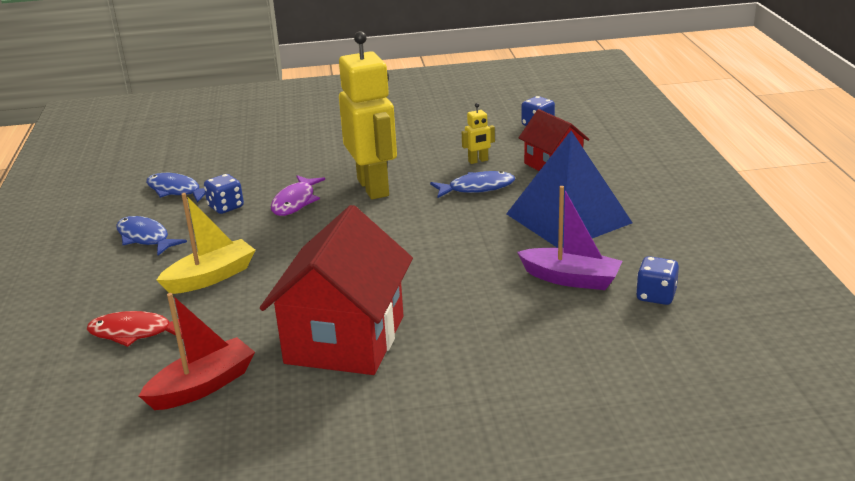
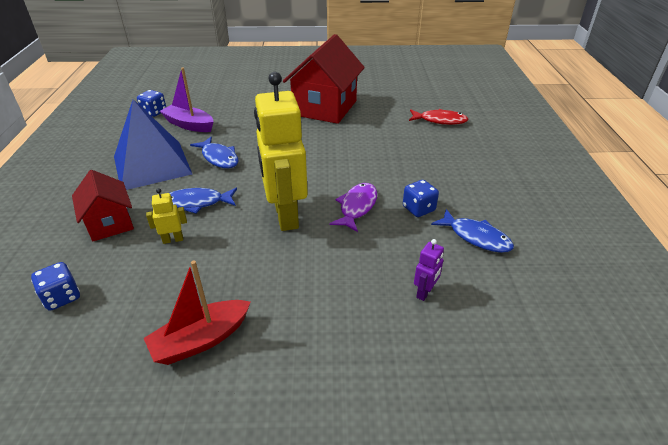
camera: 175 degrees left, 10 degrees up
(145, 238) = (473, 184): blue fish -> blue fish (219, 158)
(203, 386) = (393, 96): red boat -> red boat (201, 340)
(211, 277) = (408, 147): yellow boat -> none
(243, 154) = (425, 292): none -> purple robot

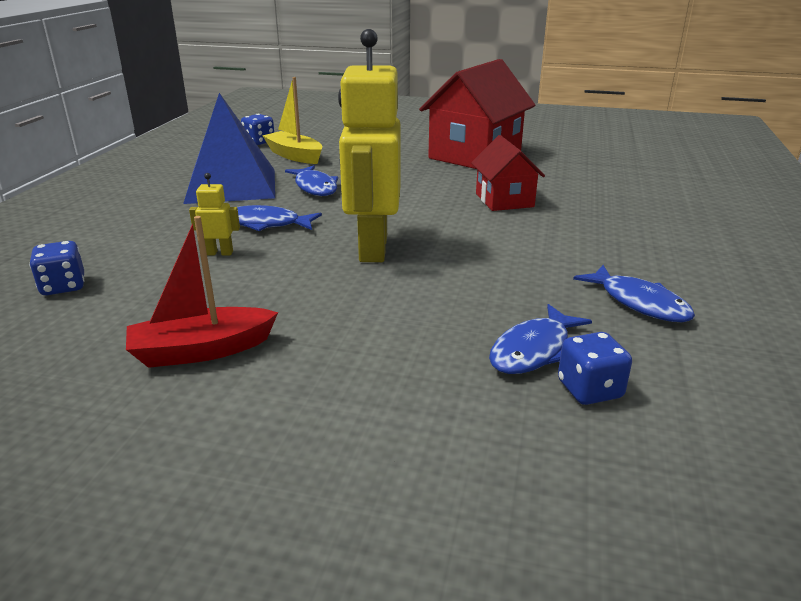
camera: 15 degrees right, 10 degrees down
(110, 223) = (154, 230): red house -> red house (504, 200)
(189, 125) = (294, 156): purple boat -> yellow boat
(357, 207) = (474, 251): purple fish -> none
(418, 209) = (563, 263): blue dice -> blue dice (589, 390)
(425, 292) = (533, 350): purple robot -> blue fish
(440, 120) = (633, 181): red fish -> none

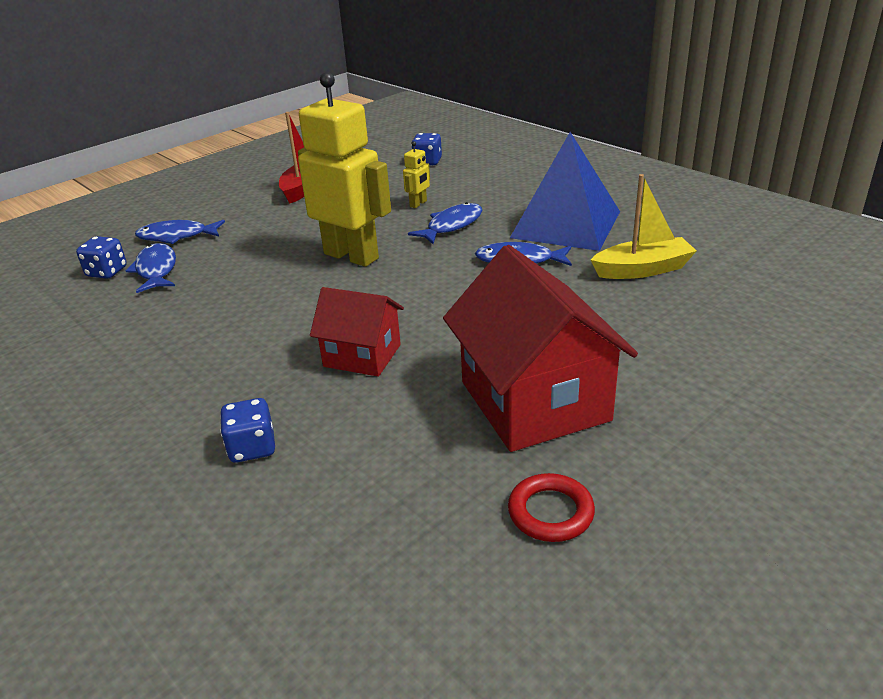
camera: 125 degrees right, 5 degrees up
(259, 142) = (723, 258): blue dice -> blue dice (252, 448)
(541, 141) = (550, 512): none -> red ring
(639, 303) = (123, 331): blue fish -> blue fish (177, 236)

